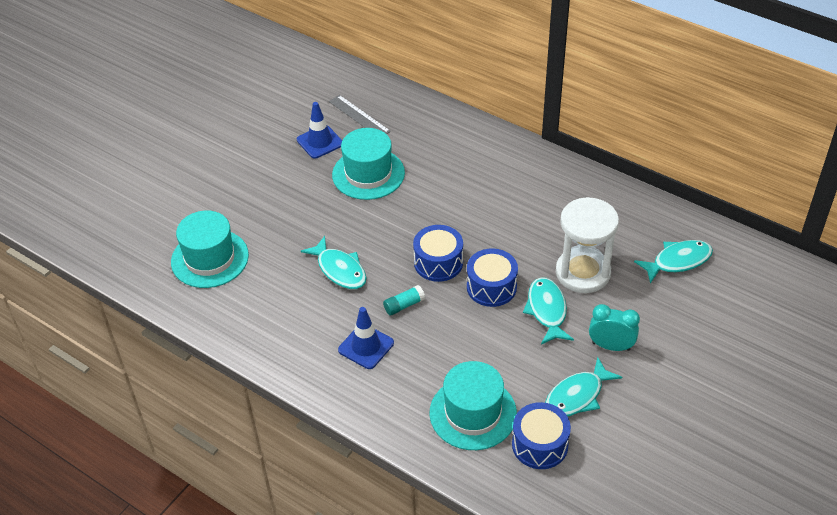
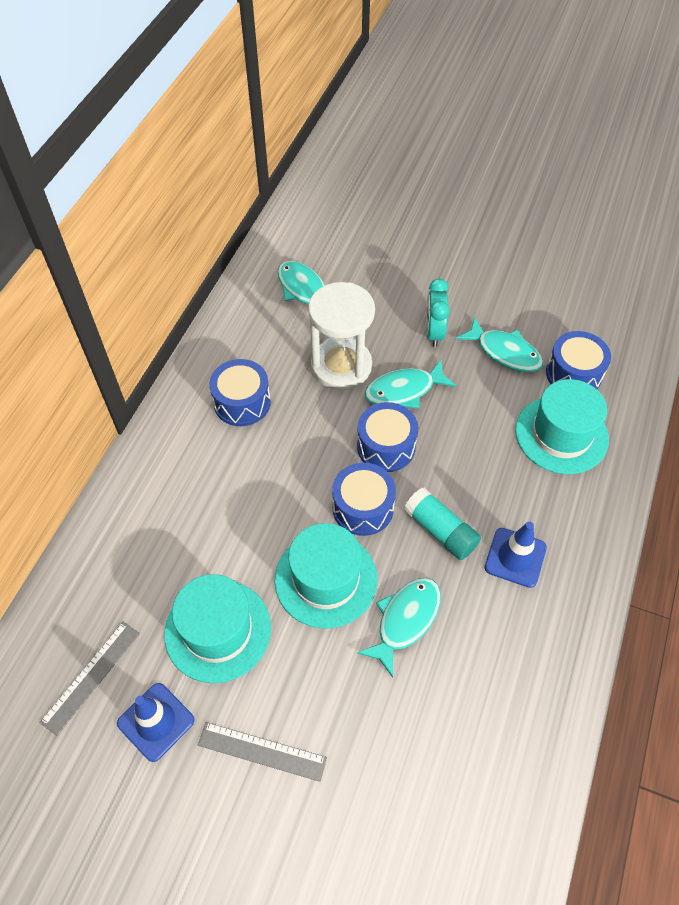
camera: 105 degrees left, 10 degrees up
(210, 258) = (434, 814): turquoise hat -> turquoise hat (326, 579)
(282, 186) = (262, 751): none -> grey ruler
(404, 305) = (440, 531): turquoise glue stick -> turquoise glue stick, size x1.55
(556, 206) = (242, 402): none -> blue drum

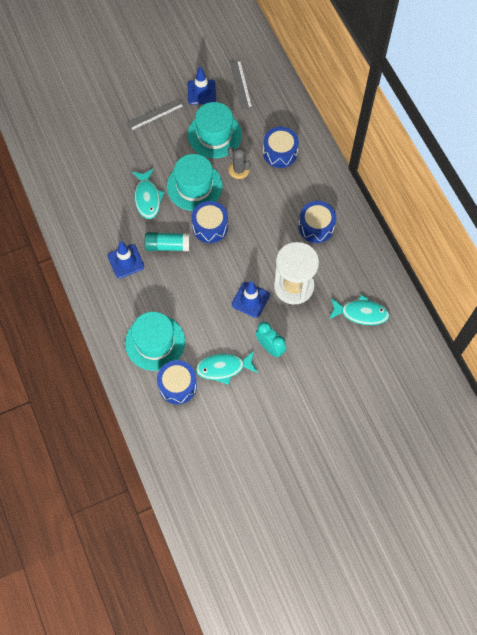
camera: 135 degrees right, 10 degrees up
(245, 548) = (239, 170): none -> grey cactus
(386, 446) = (229, 263): blue drum -> blue drum (280, 153)
(404, 390) = (250, 300): turquoise fish -> blue traffic cone

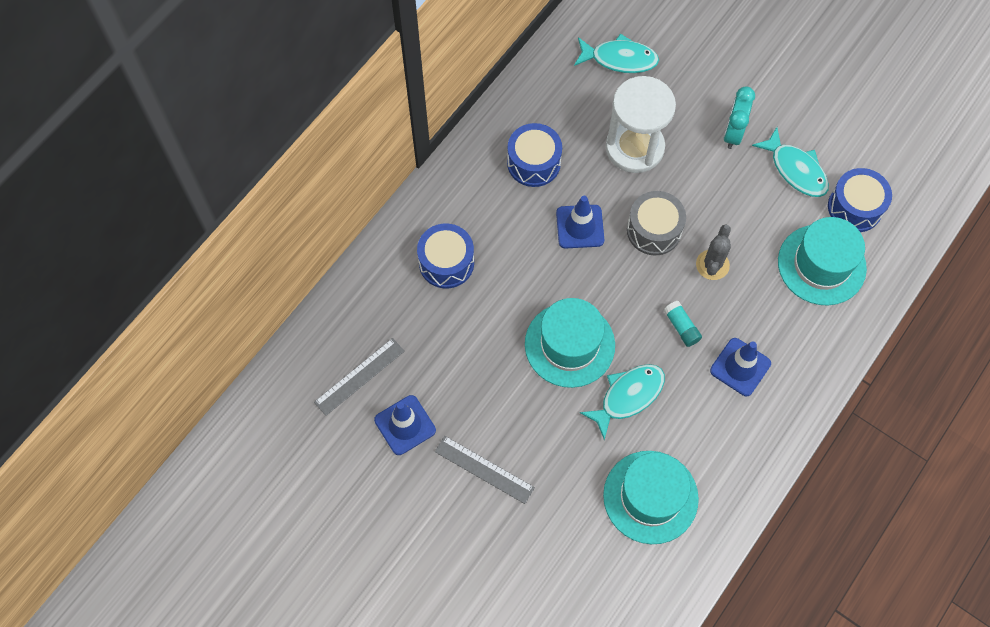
camera: 120 degrees left, 0 degrees up
(167, 245) = (681, 327): turquoise glue stick -> turquoise glue stick, size x0.65
(210, 227) = (618, 289): blue drum -> none
(214, 135) = (469, 365): turquoise hat -> turquoise hat (650, 497)
(234, 265) = (654, 230): none -> grey drum
(239, 170) = (507, 301): grey cactus -> grey cactus (712, 265)
(250, 300) = (687, 186): blue traffic cone -> blue traffic cone (580, 227)
(361, 313) = (619, 59): turquoise fish -> turquoise fish turned 120 degrees clockwise

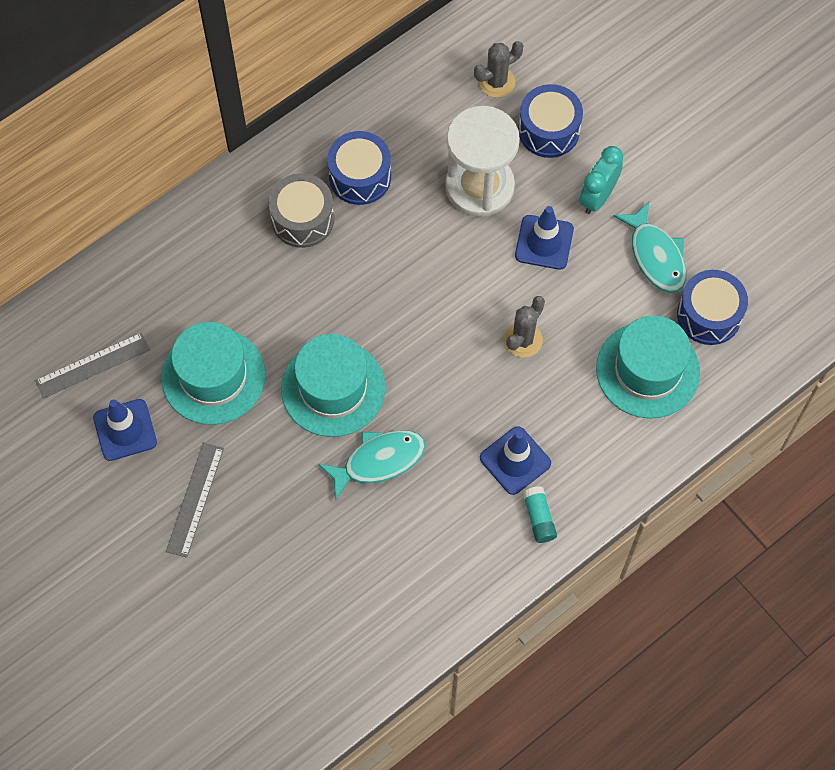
camera: 15 degrees right, 0 degrees up
(446, 263) = (226, 264): blue drum -> blue drum (549, 130)
(484, 469) = (195, 499): grey ruler -> grey ruler turned 60 degrees clockwise
(580, 227) = (388, 261): blue traffic cone -> blue traffic cone (544, 242)
(619, 59) = (496, 82): turquoise fish -> grey cactus
(650, 497) = (366, 576): turquoise hat -> turquoise hat (213, 376)
(654, 230) = (470, 285): grey drum -> grey drum (302, 219)
(681, 327) = (464, 400): turquoise glue stick -> turquoise glue stick (539, 518)

